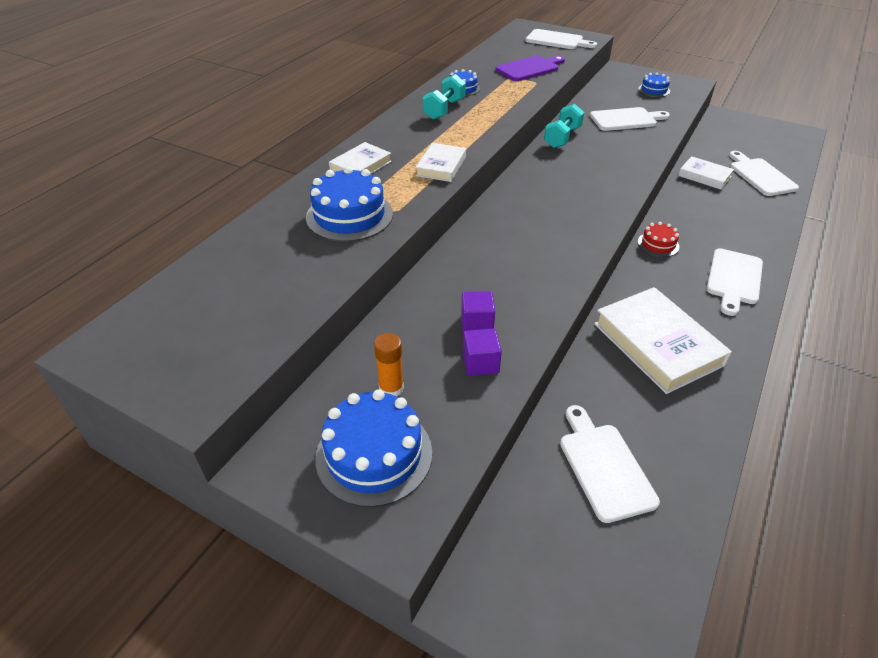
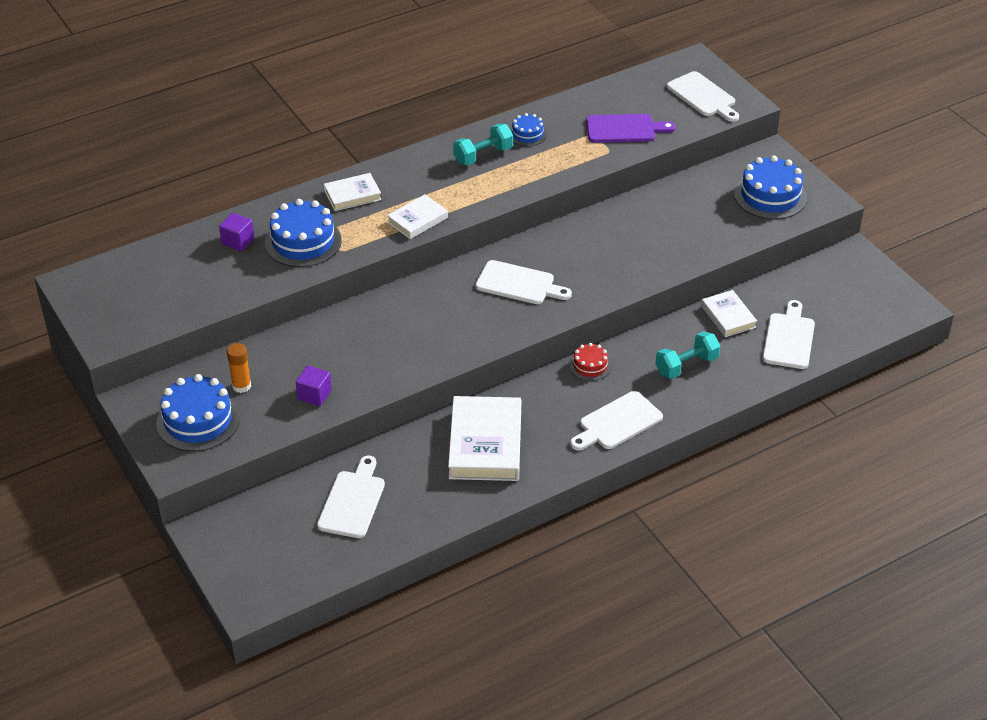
camera: 30 degrees right, 0 degrees up
(477, 323) = (339, 366): purple cube -> purple cube (238, 241)
(562, 137) = (596, 222): turquoise dumbbell -> turquoise dumbbell (686, 365)
(626, 119) = (689, 224): white cutting board -> white cutting board (519, 284)
(654, 90) = (770, 196): blue cake -> blue cake, size x1.87

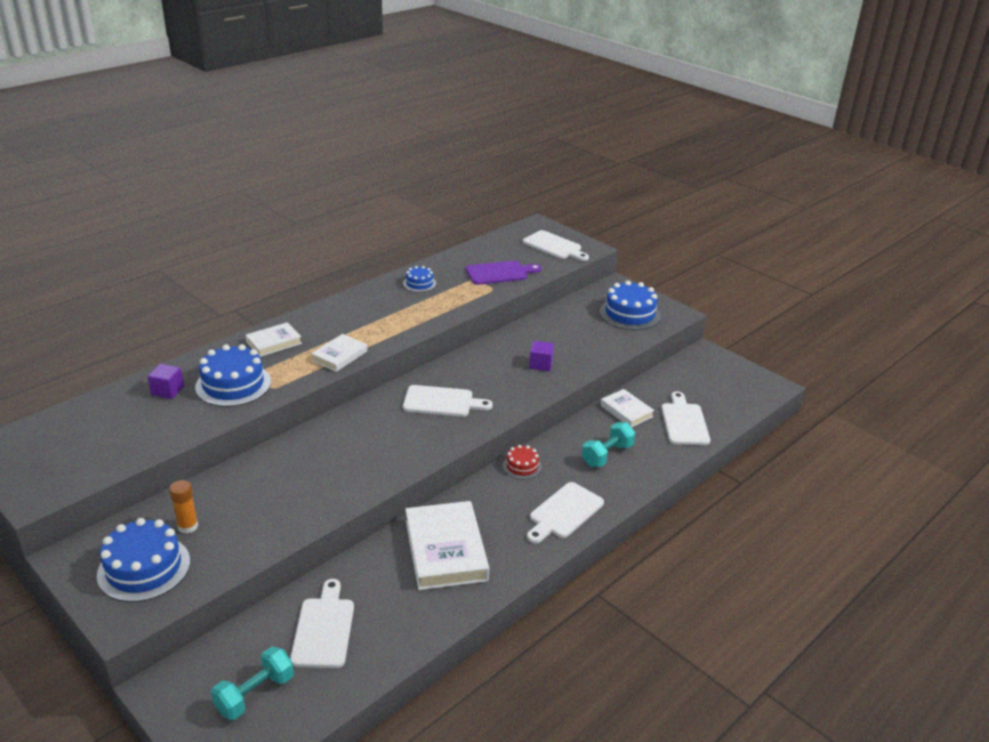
camera: 15 degrees left, 10 degrees down
(314, 395) = (267, 524): purple cube -> purple cube (540, 364)
(483, 155) = (385, 302): turquoise dumbbell -> turquoise dumbbell (255, 694)

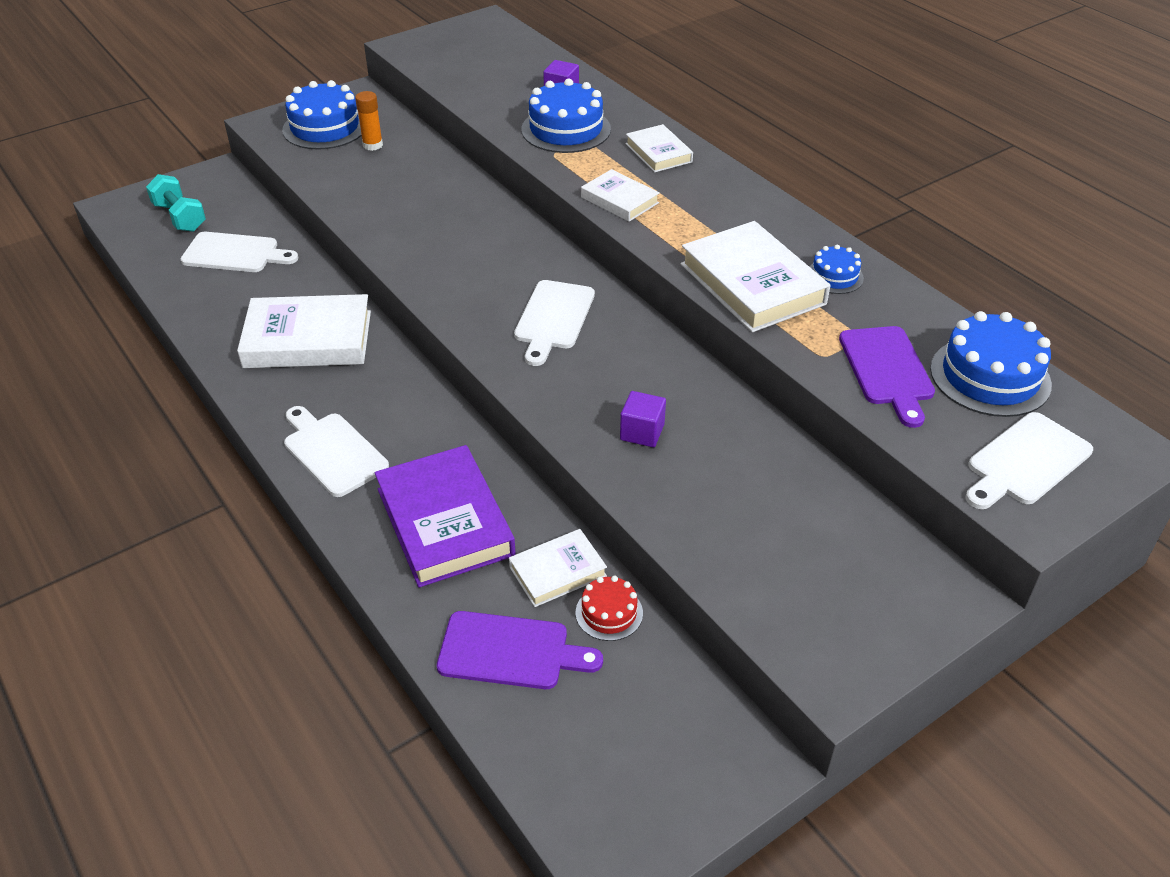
camera: 100 degrees right, 10 degrees up
(431, 308) = (752, 284): none -> white book
(522, 466) = (444, 422): red cake -> red cake (609, 613)
(607, 455) = (444, 522): turquoise dumbbell -> purple book
(630, 314) = (826, 593): blue cake -> blue cake (990, 376)
(684, 422) = (510, 651): white cutting board -> purple cutting board

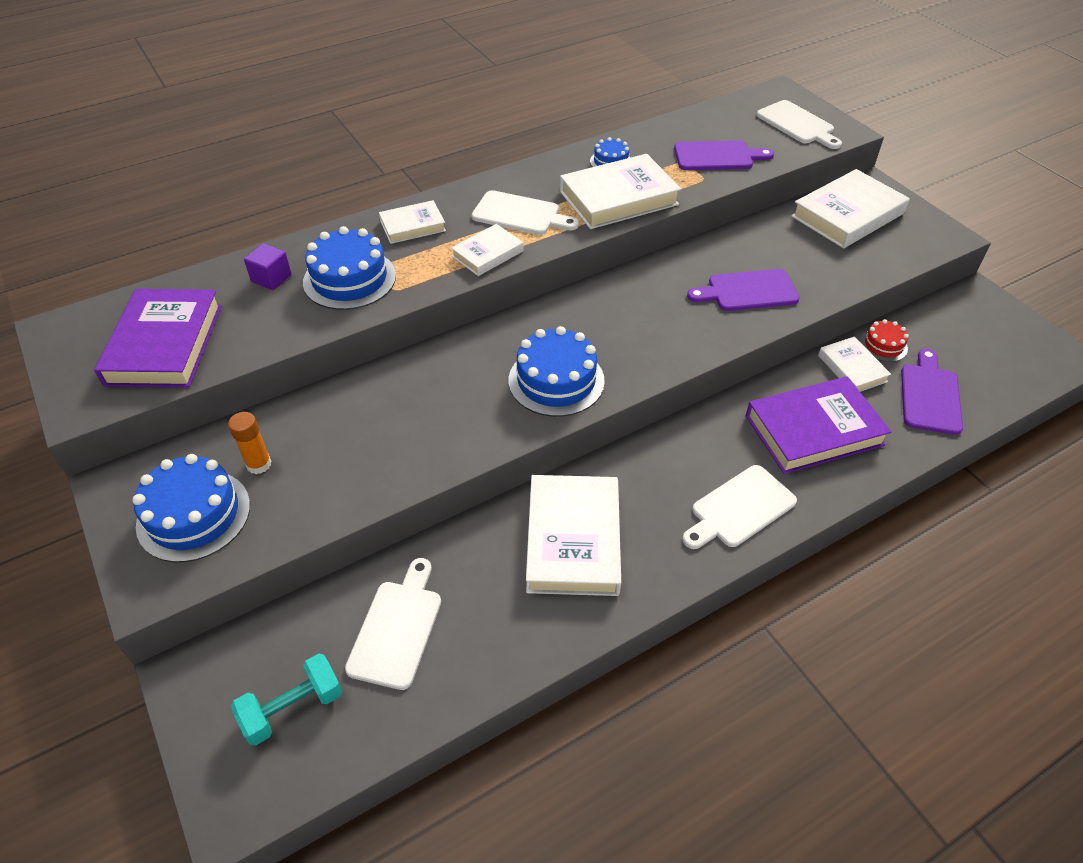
camera: 85 degrees left, 5 degrees up
(471, 63) = (165, 344): none -> purple book
(553, 318) = (608, 330): white cutting board -> white cutting board (520, 214)
(642, 432) = (748, 291): purple cube -> purple cutting board
(854, 553) = (847, 215): none -> white book
(990, 376) = (720, 122): blue cake -> blue cake (556, 380)

